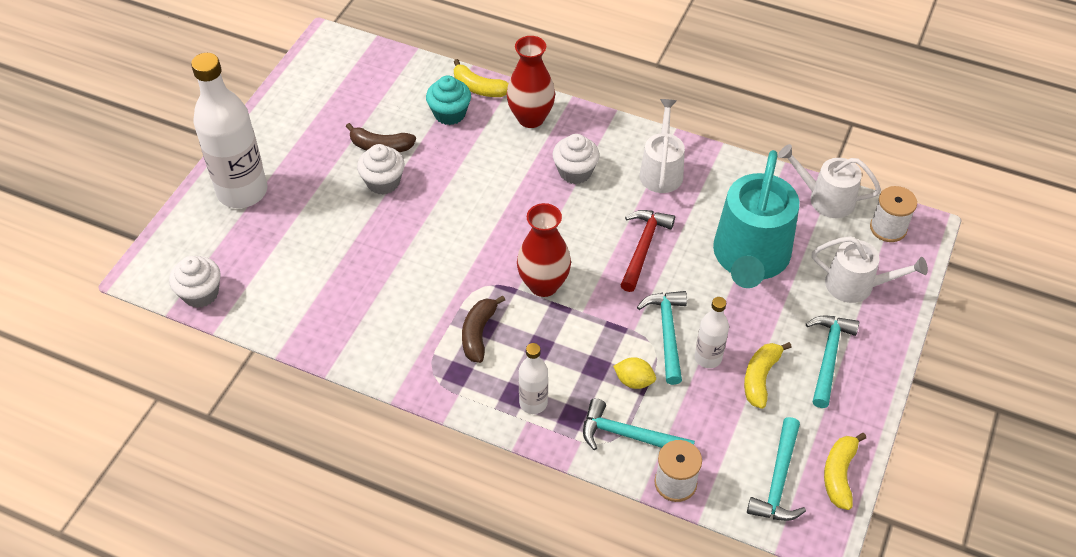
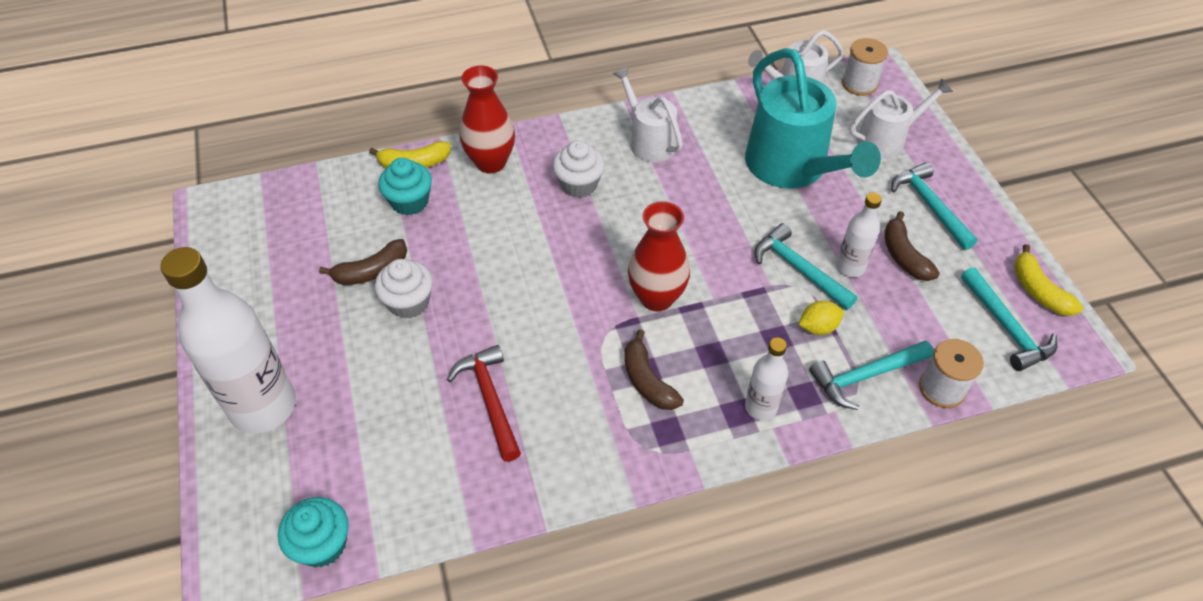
camera: 40 degrees left, 0 degrees up
(200, 293) = (322, 544): white cupcake -> turquoise cupcake
(643, 247) = (703, 212): red hammer -> red hammer (490, 400)
(760, 378) = (904, 256): yellow banana -> brown banana

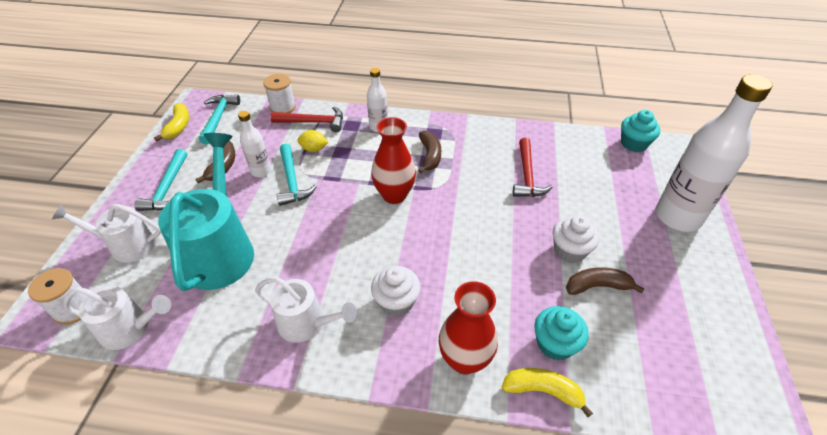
camera: 155 degrees left, 5 degrees down
(649, 141) = (307, 323): white watering can -> white watering can turned 60 degrees counterclockwise
(865, 376) = (313, 122): turquoise hammer -> red hammer

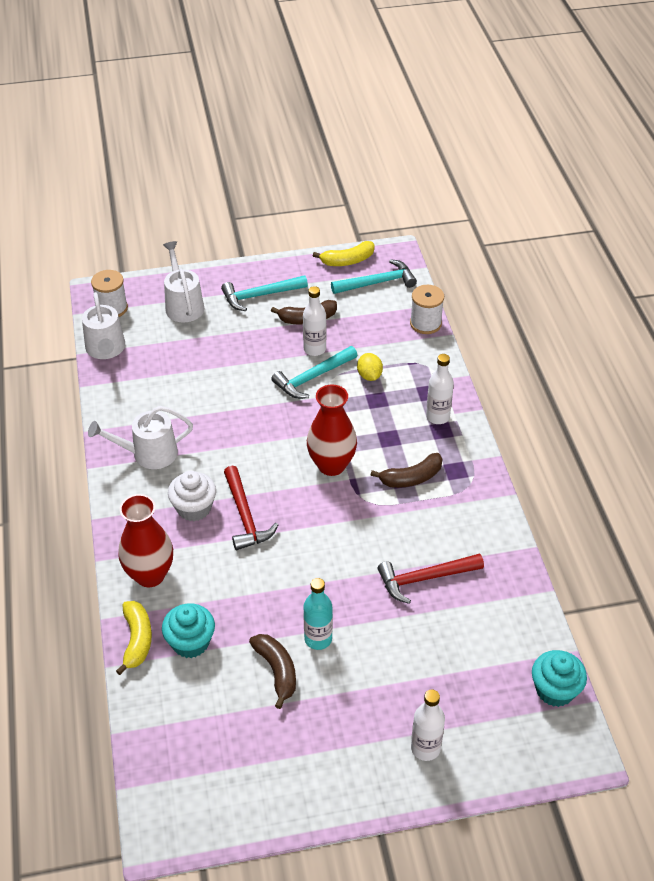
camera: 70 degrees right, 0 degrees up
(220, 250) = (203, 365): turquoise watering can -> none
(307, 323) = (148, 454): white watering can -> white watering can turned 75 degrees clockwise
(313, 122) = (414, 358): red hammer -> red hammer (245, 516)
(569, 250) = (318, 639): white cupcake -> turquoise bottle
(677, 217) = (425, 748): white bottle -> white bottle, size x0.49

